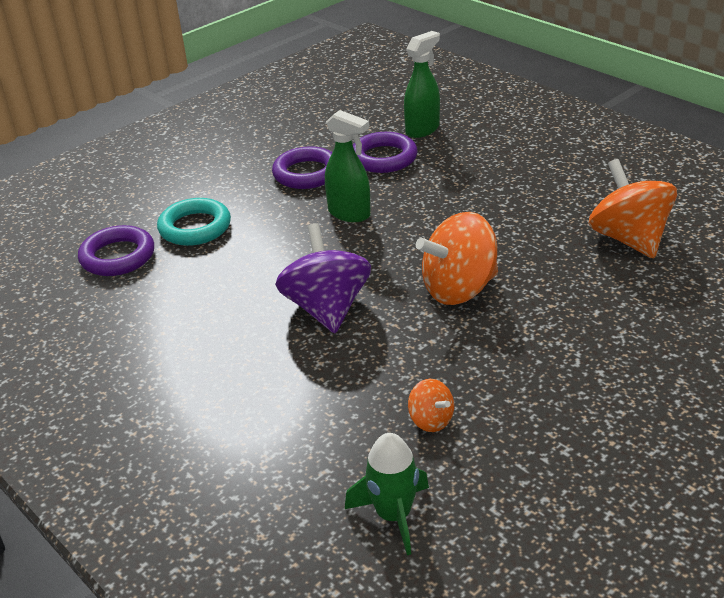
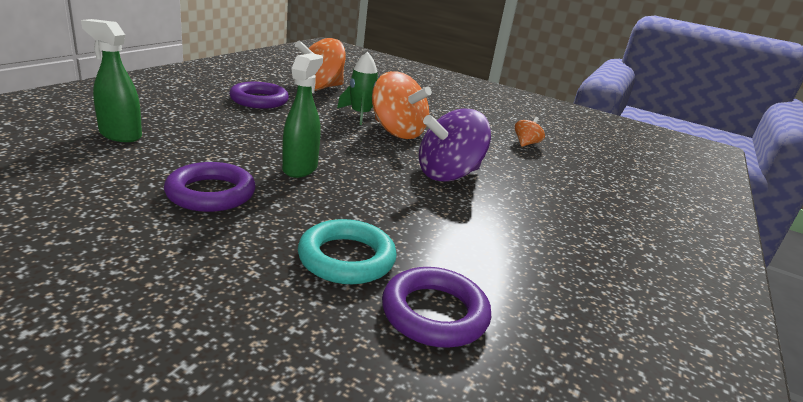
camera: 115 degrees left, 10 degrees down
(384, 158) = (183, 153): purple ring -> purple ring (259, 100)
(393, 515) = (599, 153): green rocket -> green rocket (360, 115)

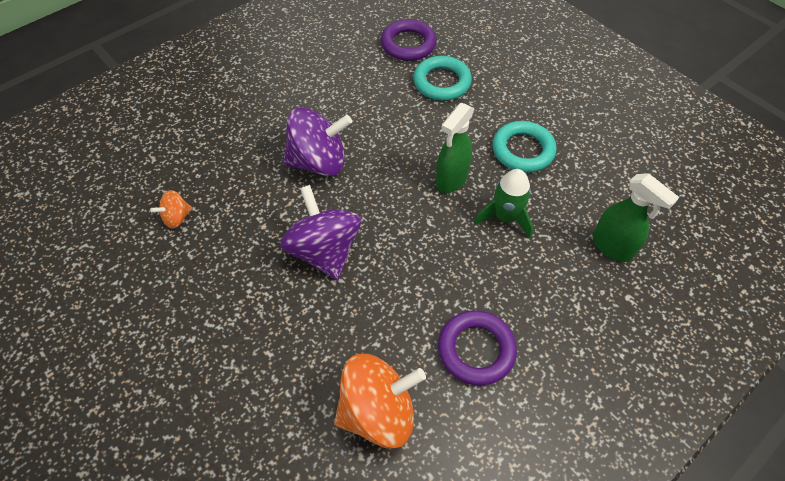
camera: 155 degrees left, 30 degrees up
(211, 193) = (523, 150): purple ring -> turquoise ring
(360, 115) = (350, 301): green rocket -> green rocket (505, 217)
(397, 132) = (324, 251): orange spinning top -> purple spinning top

